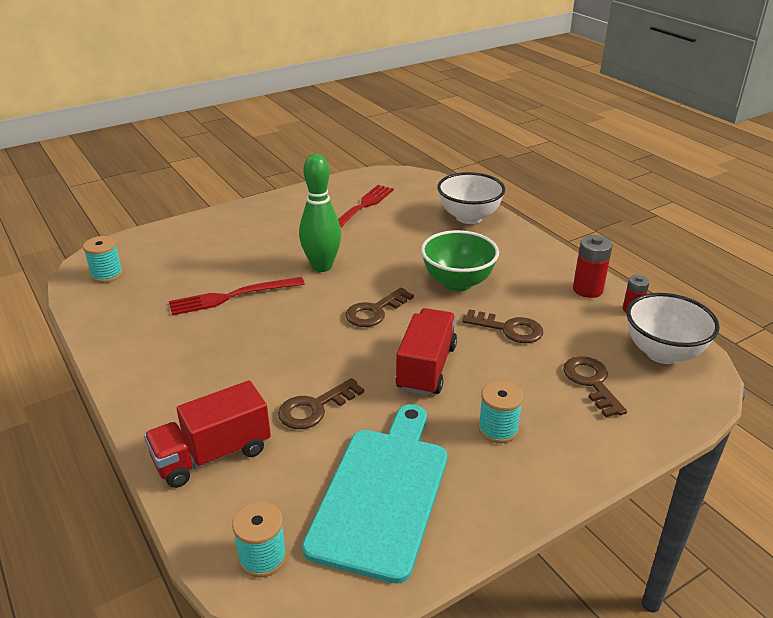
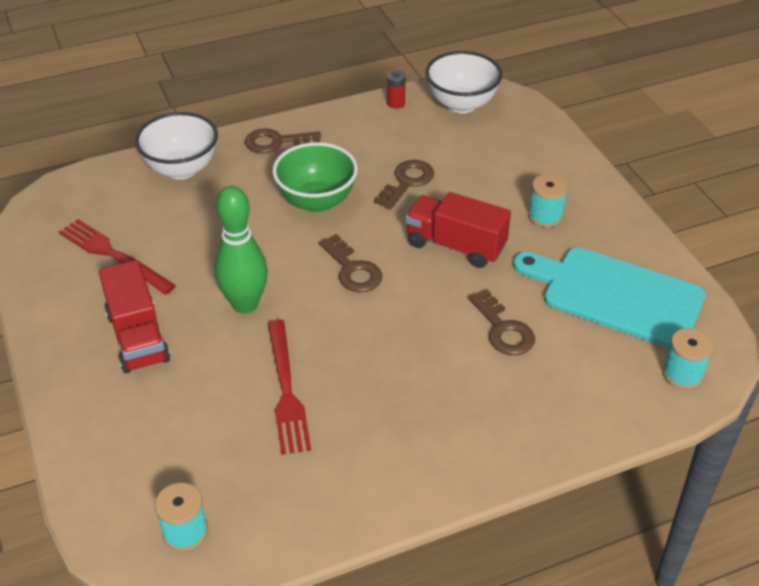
camera: 80 degrees left, 10 degrees up
(212, 455) = (562, 408): red truck -> red truck (138, 337)
(587, 289) = (356, 120): red battery -> none
(591, 382) = (493, 152): brown key -> brown key (276, 142)

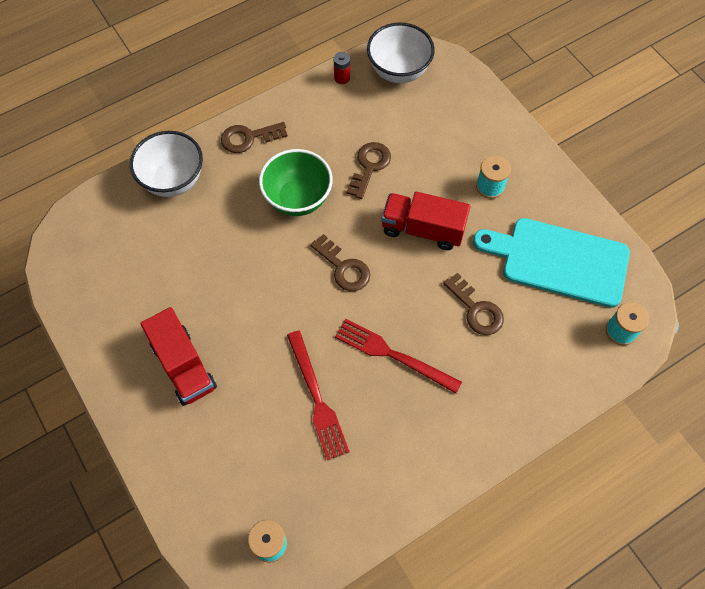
camera: 10 degrees left, 20 degrees up
(113, 255) = (140, 284): red fork -> red fork (393, 355)
(245, 304) = (263, 318): green bowling pin -> none

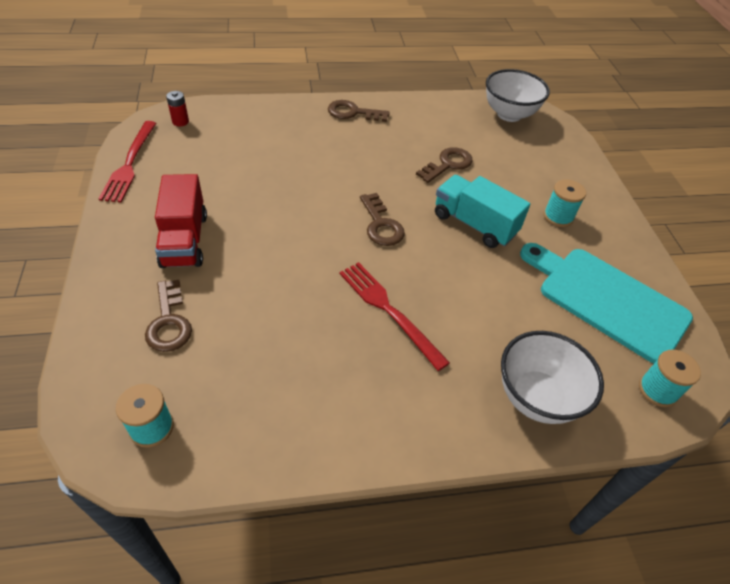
camera: 20 degrees right, 15 degrees down
(173, 180) = (272, 117): white bowl -> white bowl (536, 397)
(298, 199) = (369, 163): green bowl -> none
(317, 398) = (289, 316): red fork -> red fork (130, 163)
(342, 78) = (456, 103): red battery -> red battery (180, 121)
(423, 229) = (474, 224): red truck -> turquoise truck
(476, 309) = (497, 307): brown key -> brown key (169, 322)

